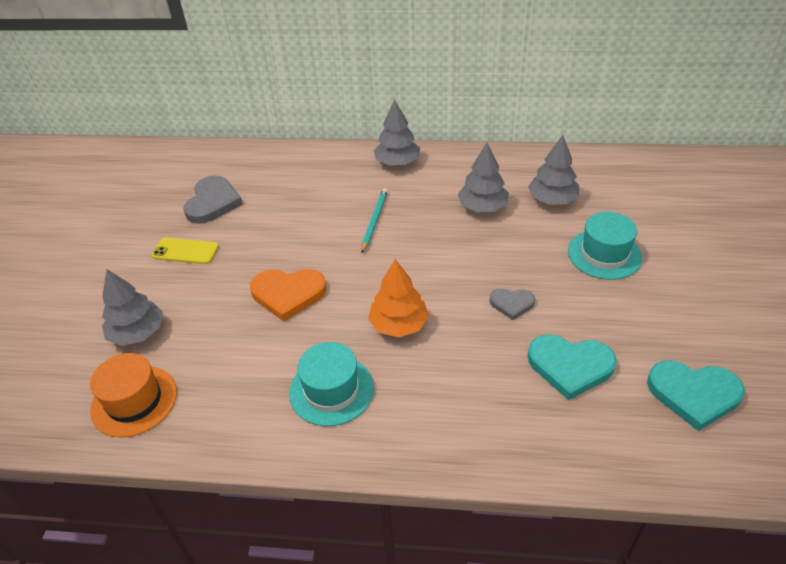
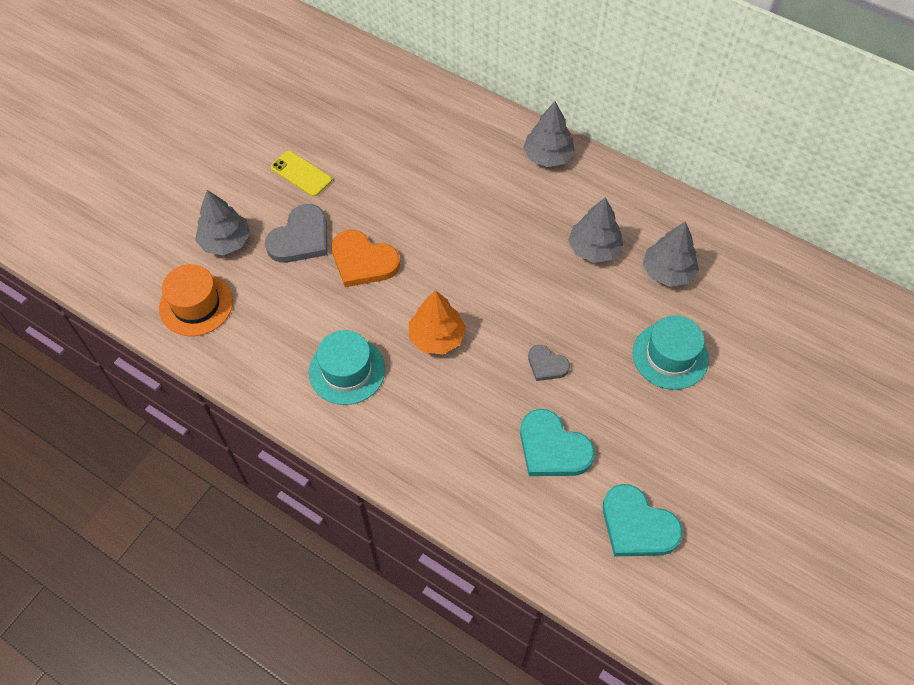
camera: 25 degrees right, 15 degrees up
(212, 202) = (351, 127): grey heart -> grey heart (300, 238)
(374, 221) = (482, 217): turquoise pencil -> none

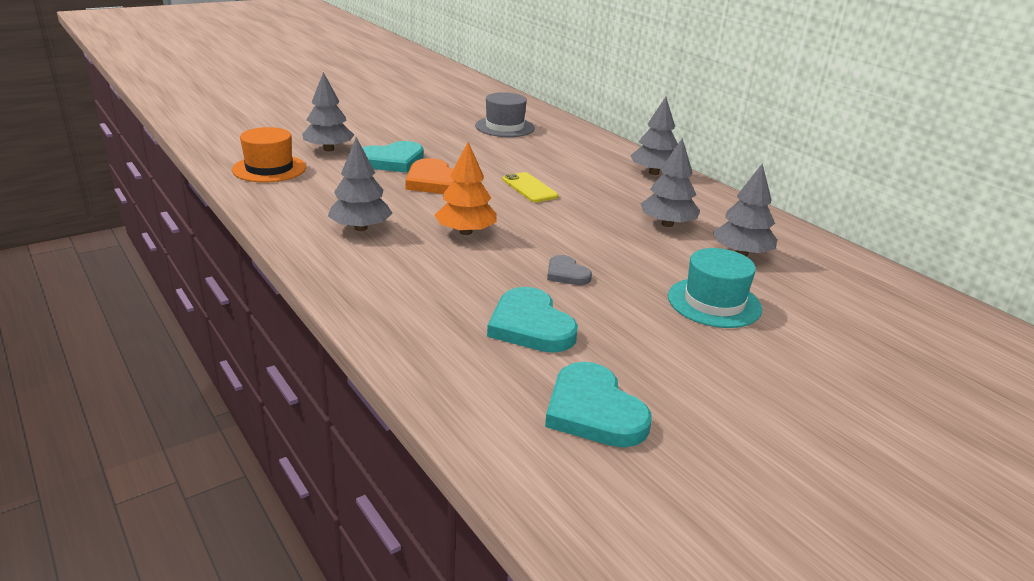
camera: 20 degrees right, 30 degrees down
(300, 238) = (392, 161): grey heart -> turquoise heart
(301, 174) = (424, 137): yellow phone -> yellow phone (529, 188)
(347, 370) = (361, 228): turquoise hat -> grey tree
(367, 117) = (504, 127): none -> grey hat

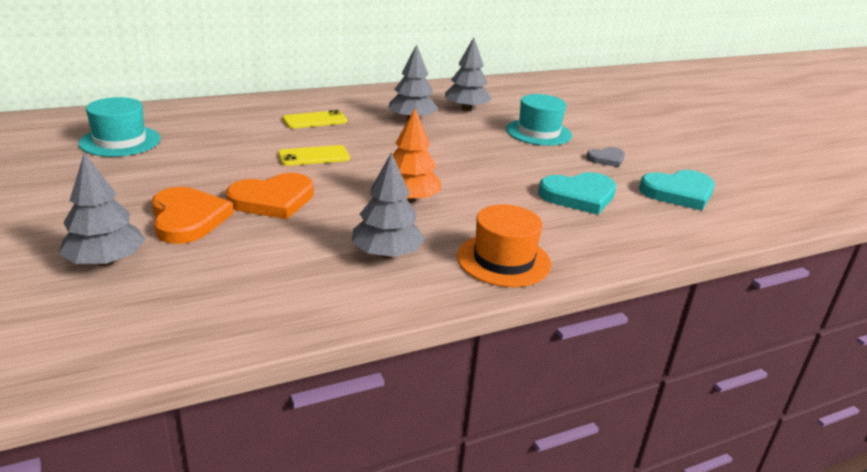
camera: 80 degrees left, 0 degrees up
(269, 168) = (154, 315): orange hat -> orange hat (503, 260)
(392, 161) = (187, 219): turquoise heart -> orange heart
(504, 127) = (120, 141): grey hat -> turquoise hat
(566, 274) = (496, 170): grey heart -> grey heart (606, 159)
(614, 181) = (315, 120): none -> yellow phone
(654, 173) = (303, 103): grey tree -> none

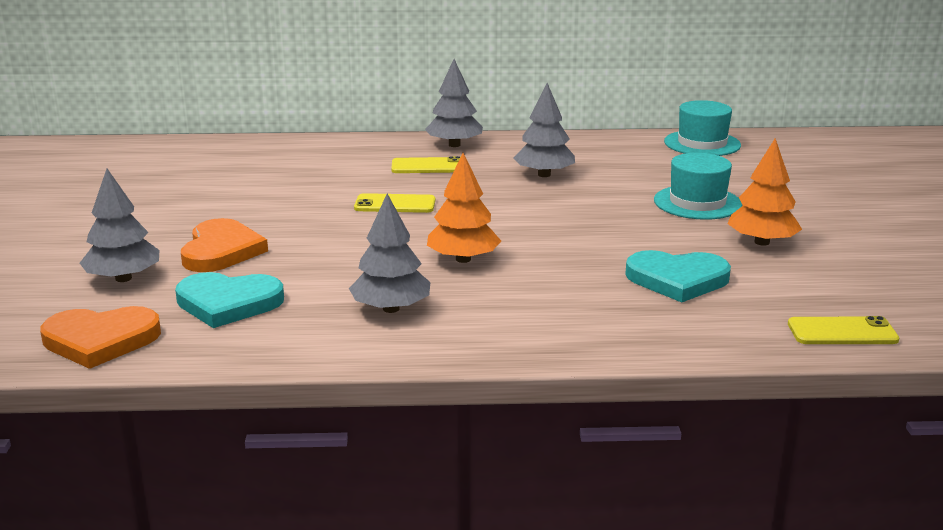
camera: 25 degrees right, 5 degrees down
(120, 141) = (211, 171): turquoise hat -> turquoise hat (702, 143)
(273, 200) = (316, 243): orange heart -> orange heart (100, 340)
(466, 109) = (626, 167): grey tree -> grey tree (454, 145)
(503, 260) = (515, 333): orange hat -> none
(606, 159) = (761, 242): grey heart -> orange tree
(678, 193) = (824, 292): turquoise heart -> turquoise heart (228, 303)
(717, 222) = (842, 332): none -> yellow phone

